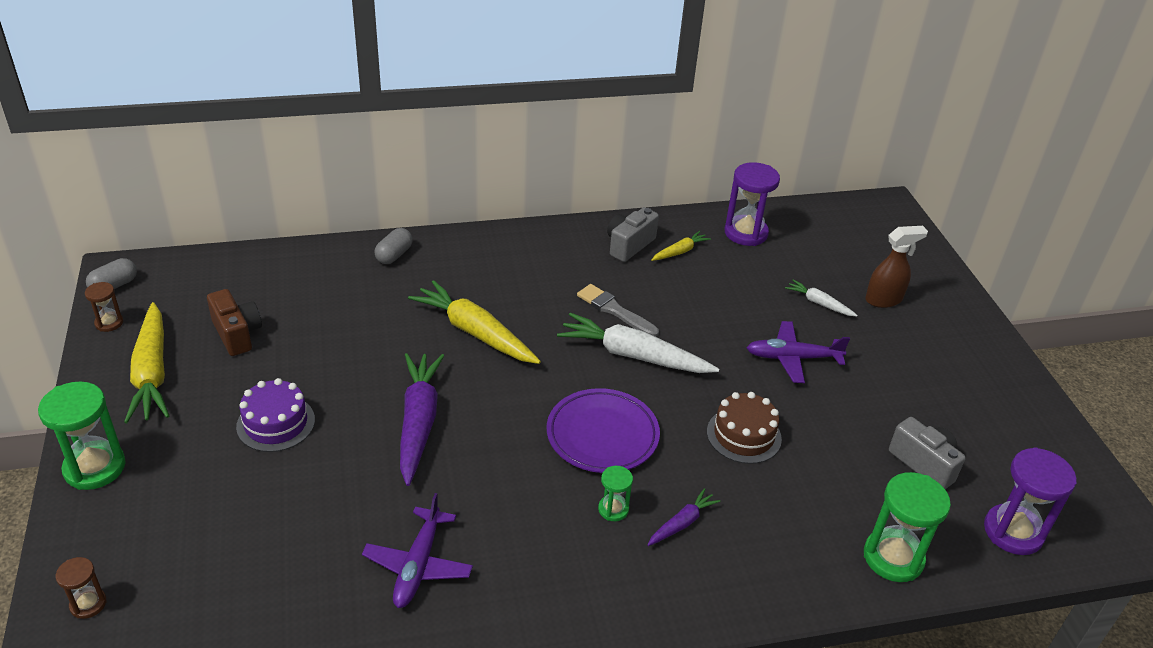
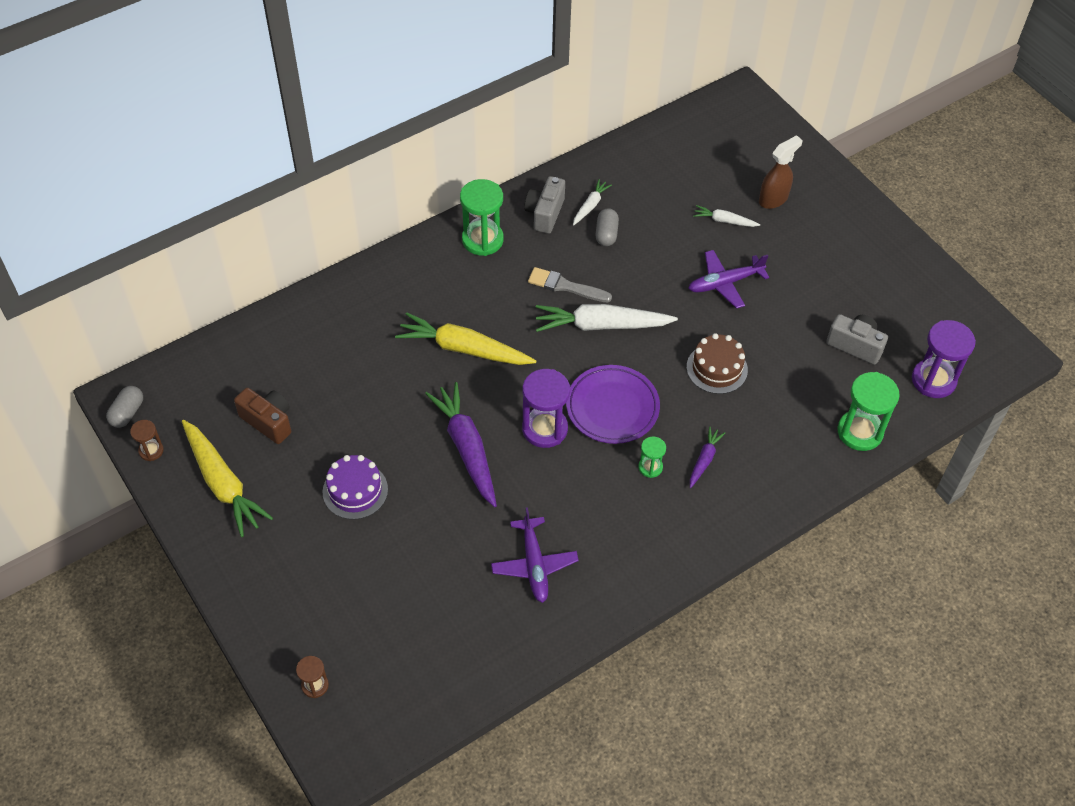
camera: 20 degrees left, 15 degrees up
(95, 468) = (239, 581): green hourglass -> green hourglass (482, 240)
(394, 255) = (351, 294): grey capsule -> grey capsule (606, 234)
(679, 252) = (590, 206): yellow carrot -> white carrot
(746, 233) = (636, 166): purple hourglass -> purple hourglass (544, 429)

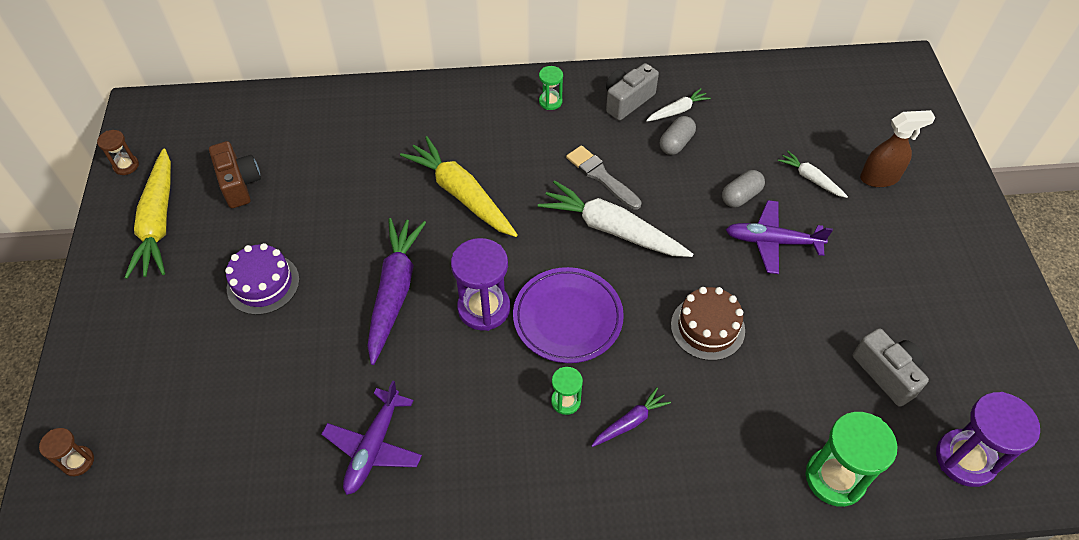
camera: 30 degrees right, 0 degrees up
(127, 413) = (135, 125): grey capsule -> grey capsule (740, 196)
(482, 240) = (550, 102): green hourglass -> green hourglass, size x0.53

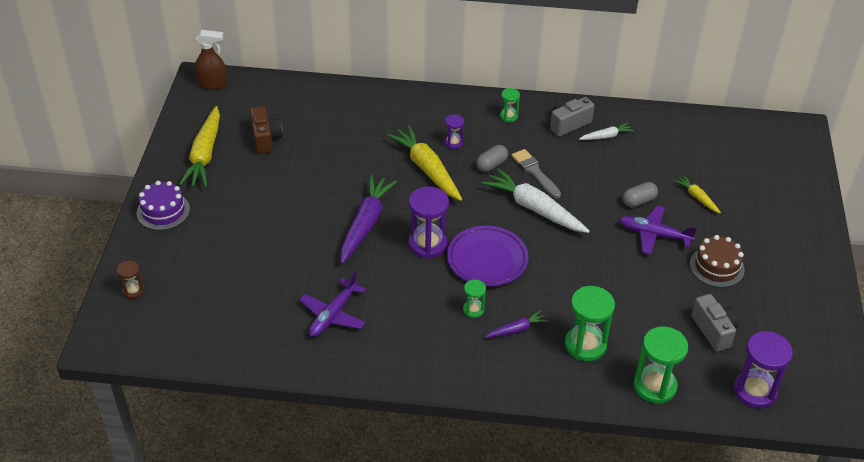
camera: 10 degrees right, 10 degrees down
(126, 166) = (186, 115): brown hourglass -> none
(263, 284) = (273, 205): purple cake -> purple cake (163, 211)
(488, 150) = (453, 143): none -> purple hourglass
(676, 143) = (598, 158): grey capsule -> grey capsule (491, 165)
(707, 327) = (588, 281): brown cake -> brown cake (716, 267)
(727, 429) = (585, 345): none -> green hourglass
(811, 179) = (697, 198): white carrot -> yellow carrot
(880, 178) = (752, 205): brown spray bottle -> brown spray bottle (213, 84)

